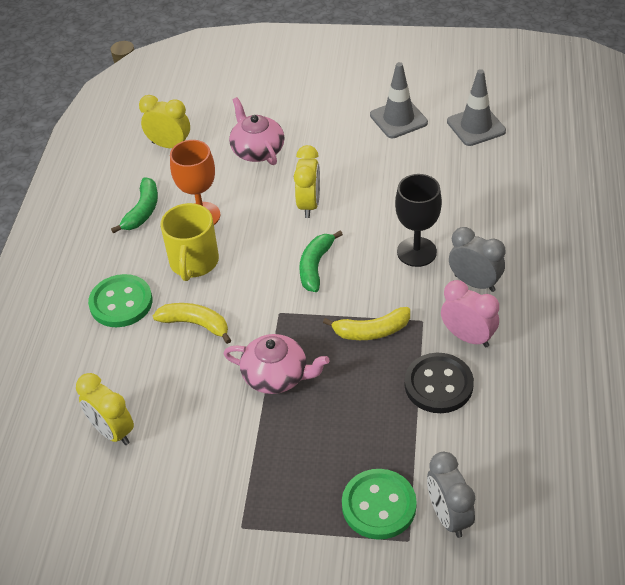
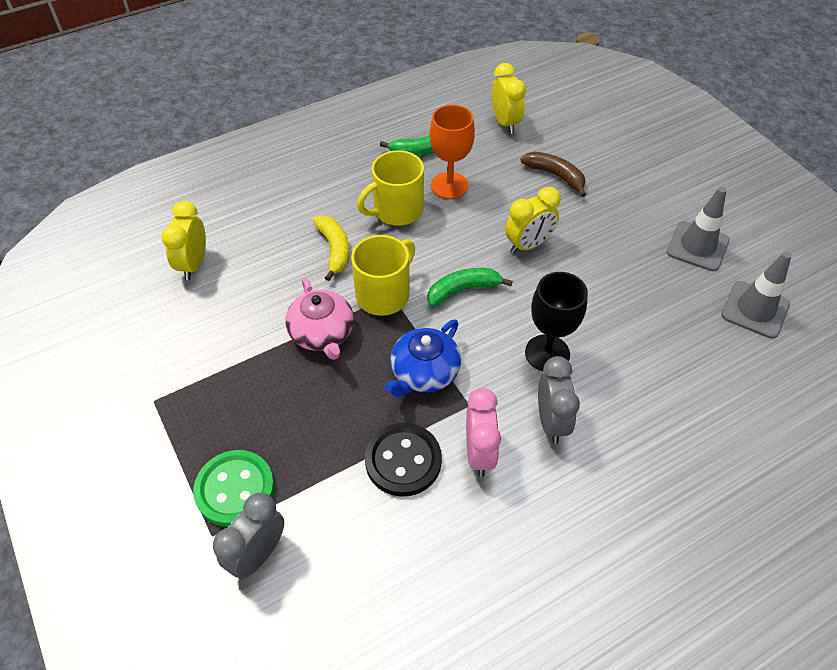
camera: 50 degrees right, 5 degrees up
(121, 303) = (319, 194): green button -> none
(257, 150) = (555, 176): pink teapot -> brown banana
(274, 316) = (384, 294): none -> yellow mug
(371, 331) = (424, 372): yellow banana -> blue teapot

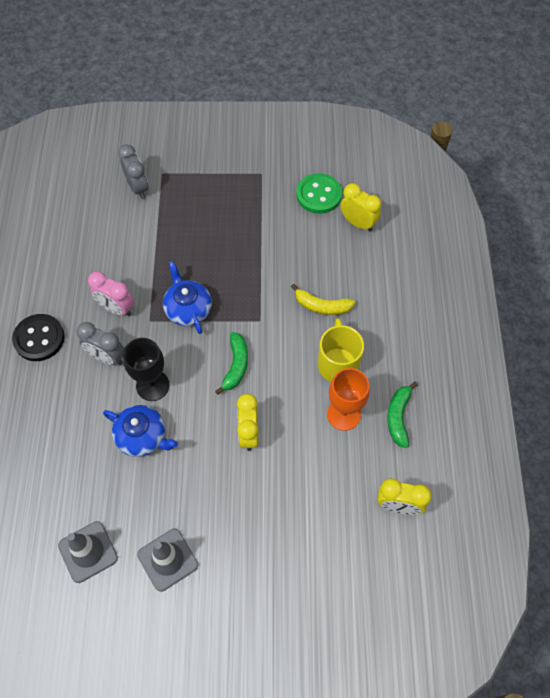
camera: 120 degrees right, 10 degrees up
(235, 489) = (180, 190): green button -> green button (318, 195)
(322, 333) = (254, 269): pink teapot -> none
(384, 294) = (263, 317): yellow mug -> none
(403, 461) = (140, 270): black button -> black button (39, 338)
(555, 176) = (308, 503): brown banana -> none
(609, 330) = (142, 436): none -> blue teapot

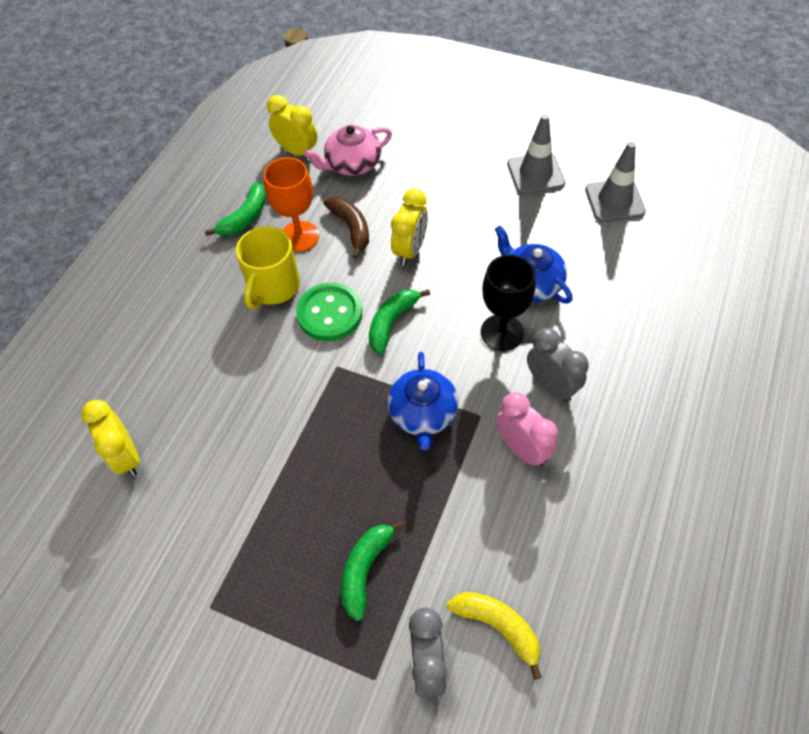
camera: 155 degrees left, 5 degrees down
(39, 338) = (641, 442): black button -> none
(187, 215) = (365, 569): none -> green banana
(306, 437) = (351, 228): none -> brown banana
(318, 195) = (148, 527): green button -> green button (330, 313)
(322, 306) = (250, 357): yellow banana -> yellow banana (498, 627)
(340, 509) = (352, 164): none -> pink teapot

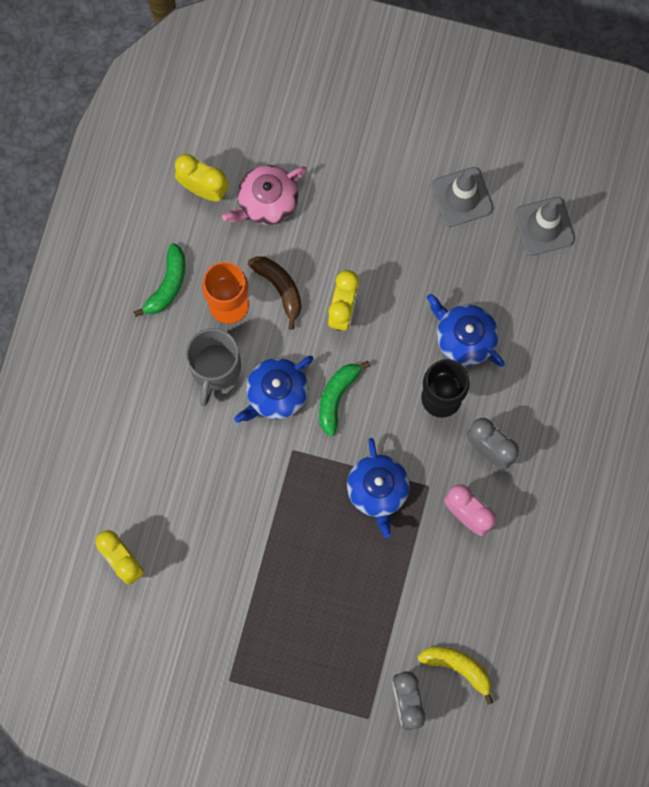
camera: 10 degrees left, 20 degrees up
(273, 287) = (215, 368): yellow mug -> grey mug
(330, 313) = (276, 393): green button -> blue teapot
(365, 569) = (348, 635): green banana -> none

